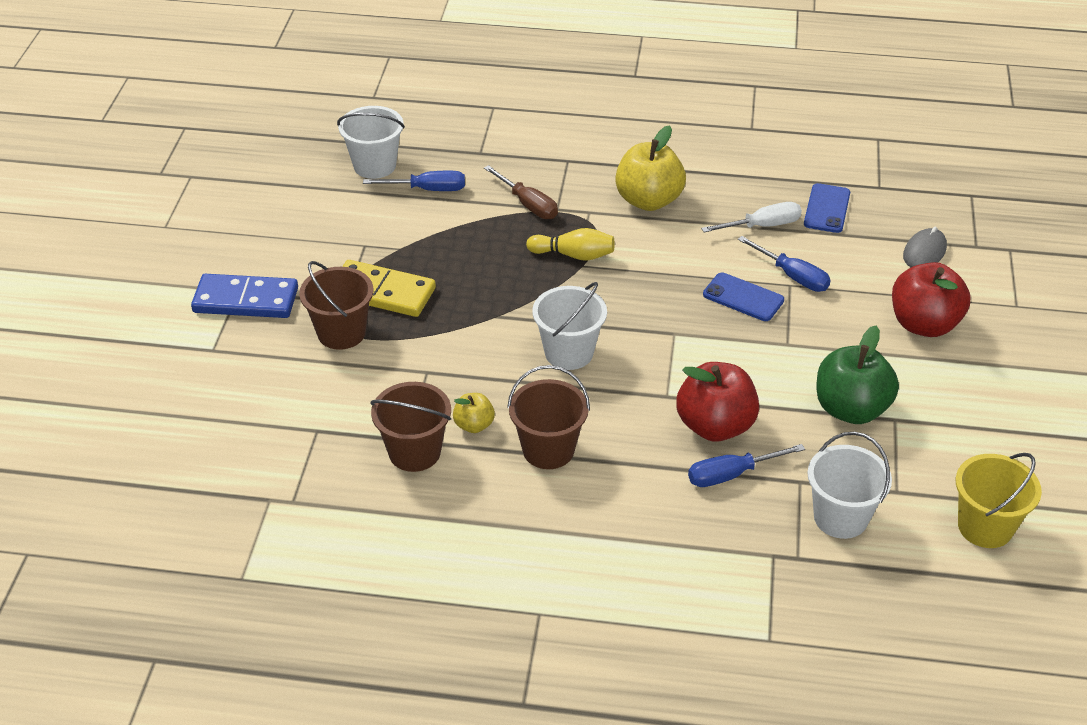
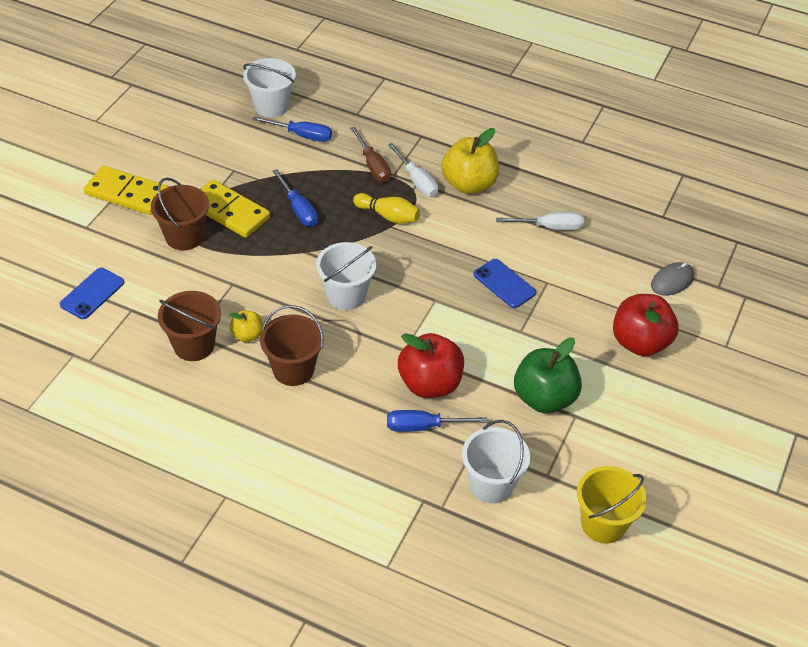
camera: 15 degrees right, 5 degrees up
(246, 300) = (127, 193): blue domino -> yellow domino
(588, 210) = (417, 181): none -> white screwdriver
(792, 276) = (553, 275): blue screwdriver -> blue screwdriver (299, 209)
(827, 209) = (609, 225): blue phone -> blue phone (92, 294)

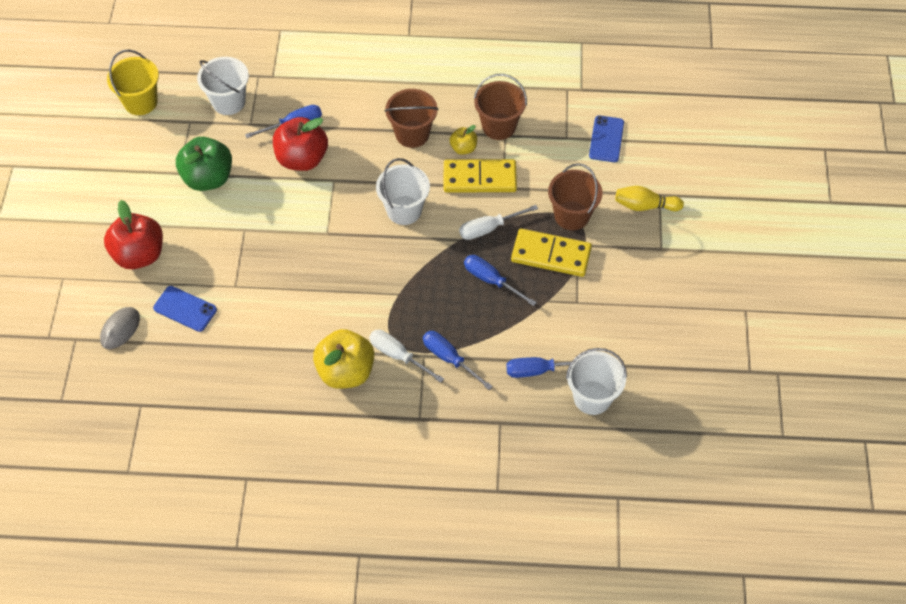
camera: 160 degrees right, 10 degrees up
(127, 193) = (652, 240): yellow domino -> yellow domino (479, 178)
(373, 166) = (449, 358): brown screwdriver -> blue screwdriver
(388, 216) = (406, 304): yellow bowling pin -> yellow bowling pin (645, 206)
(504, 284) = (273, 270): blue phone -> blue phone (185, 309)
(550, 227) = (250, 348): white screwdriver -> white screwdriver (488, 228)

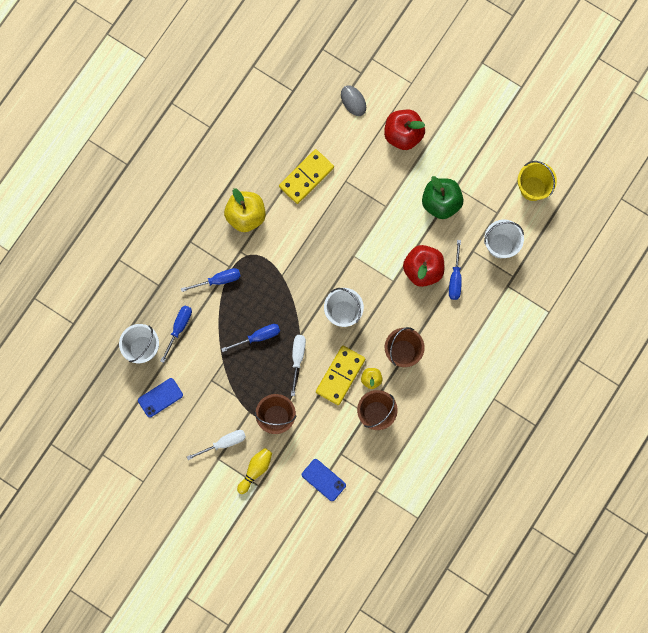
camera: 120 degrees right, 20 degrees up
(185, 309) = (346, 144): blue phone -> blue phone (160, 397)
(398, 355) = (238, 251): white screwdriver -> white screwdriver (224, 443)
(551, 255) = (254, 385): yellow domino -> yellow domino (306, 177)

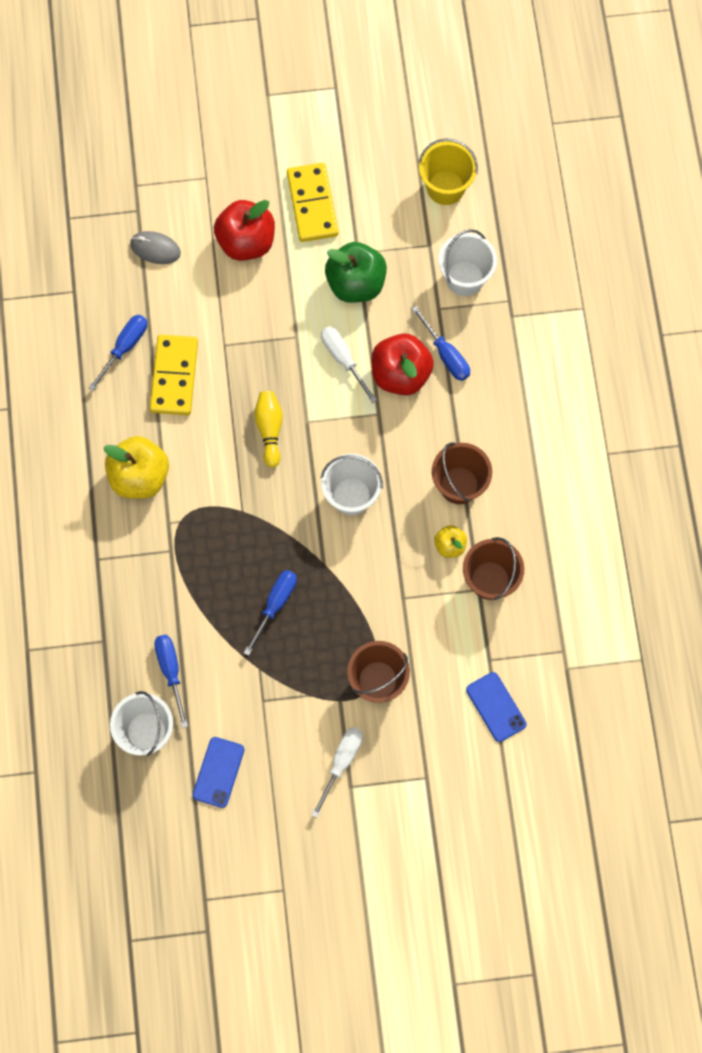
camera: 40 degrees left, 5 degrees down
(218, 280) = (171, 577): blue screwdriver -> blue screwdriver (125, 347)
(255, 470) = (406, 762): yellow bowling pin -> yellow bowling pin (269, 429)
(297, 358) = (343, 591): white screwdriver -> white screwdriver (343, 359)
(323, 480) = (496, 707): blue phone -> blue phone turned 60 degrees clockwise
(340, 375) = (411, 570): yellow domino -> yellow domino (312, 204)

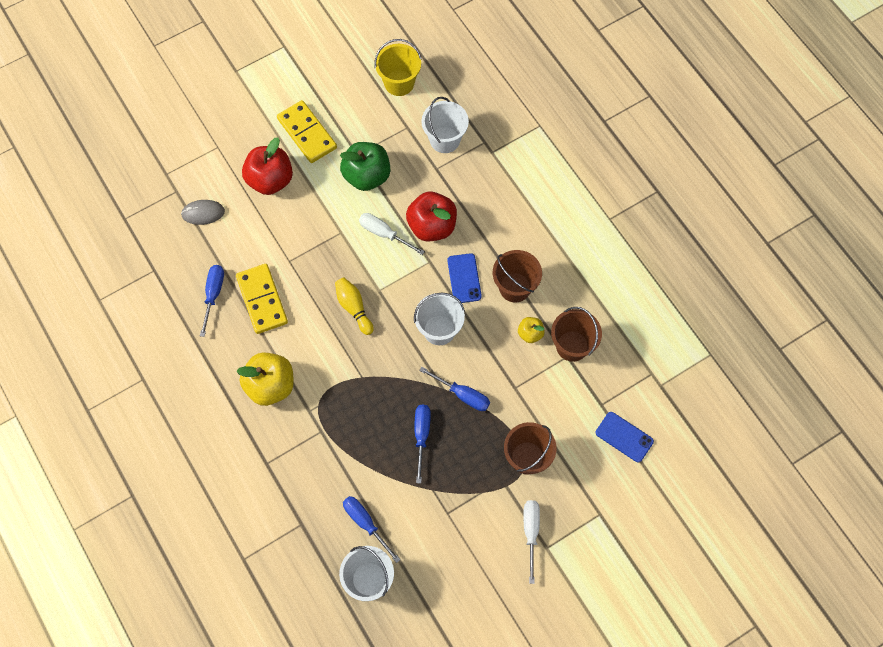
camera: 25 degrees left, 5 degrees down
(218, 772) = (440, 584): blue phone -> blue phone (464, 278)
(446, 355) = (458, 199): blue screwdriver -> blue screwdriver (463, 395)

